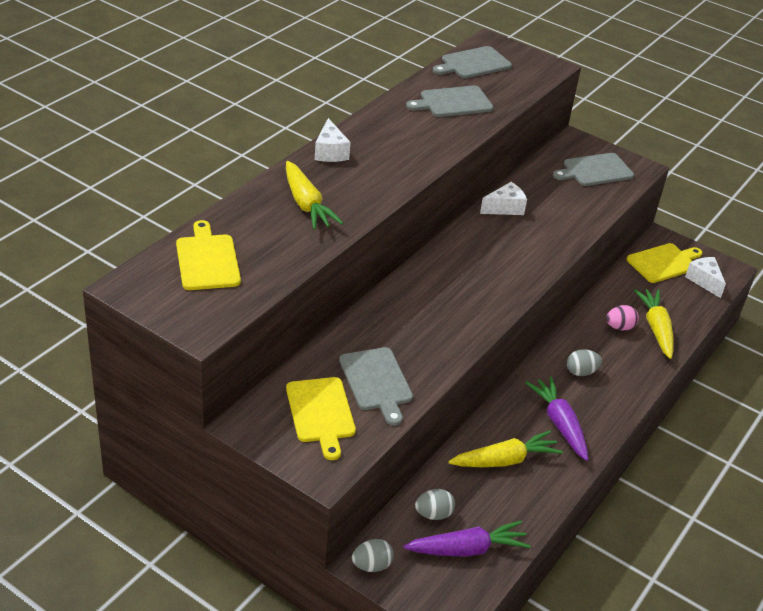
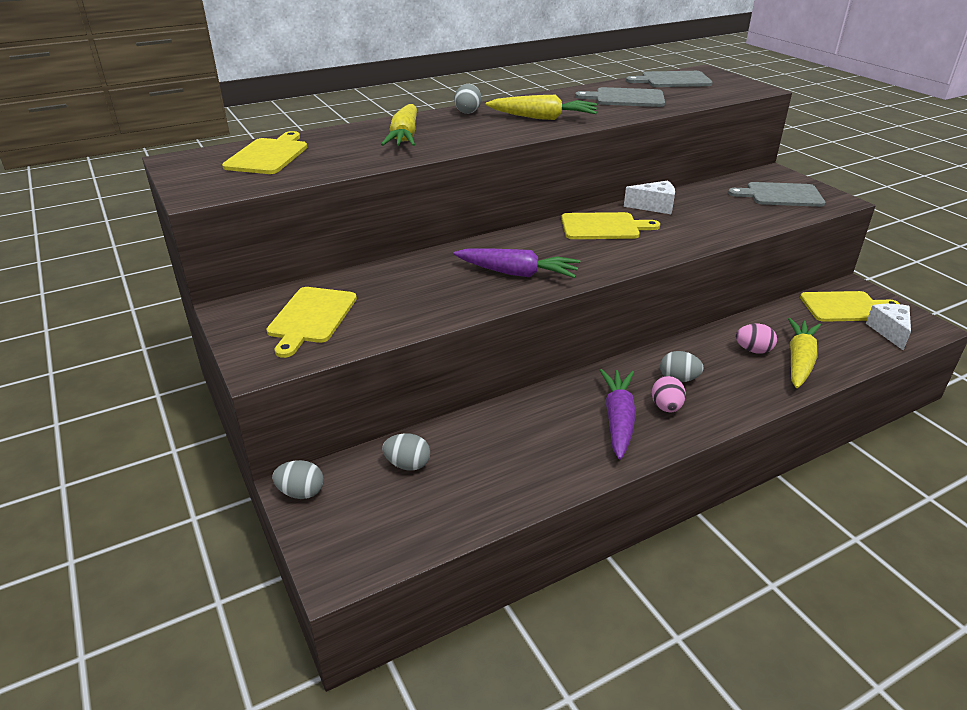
camera: 30 degrees right, 5 degrees down
(330, 152) = (468, 112): white cheese -> grey egg
(376, 382) = (392, 306): grey cutting board -> none
(467, 549) = (416, 509): purple carrot -> purple carrot (517, 273)
(480, 244) = (603, 227): none -> yellow cutting board
(505, 460) = (528, 436): yellow carrot -> yellow carrot (543, 118)
(587, 402) = (666, 407): none -> pink egg

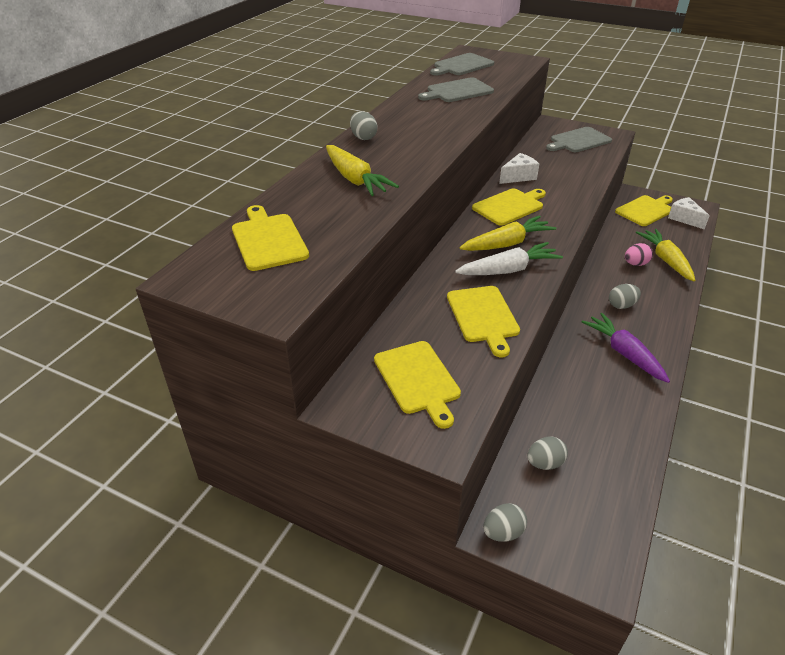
camera: 35 degrees left, 5 degrees up
(435, 297) = (483, 316): none -> yellow cutting board
(517, 273) = (508, 270): purple carrot -> white carrot
(543, 118) = (430, 127): yellow carrot -> yellow carrot (507, 244)
(666, 407) = (638, 330): pink egg -> none

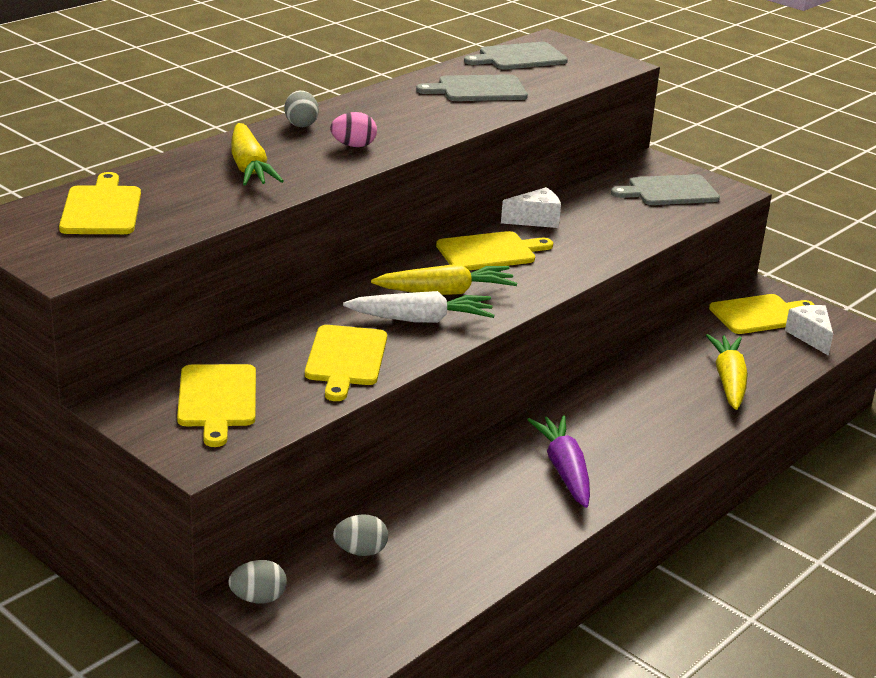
camera: 15 degrees right, 10 degrees down
(621, 305) = (611, 418): grey egg -> none
(635, 264) = (678, 376): pink egg -> pink egg (353, 146)

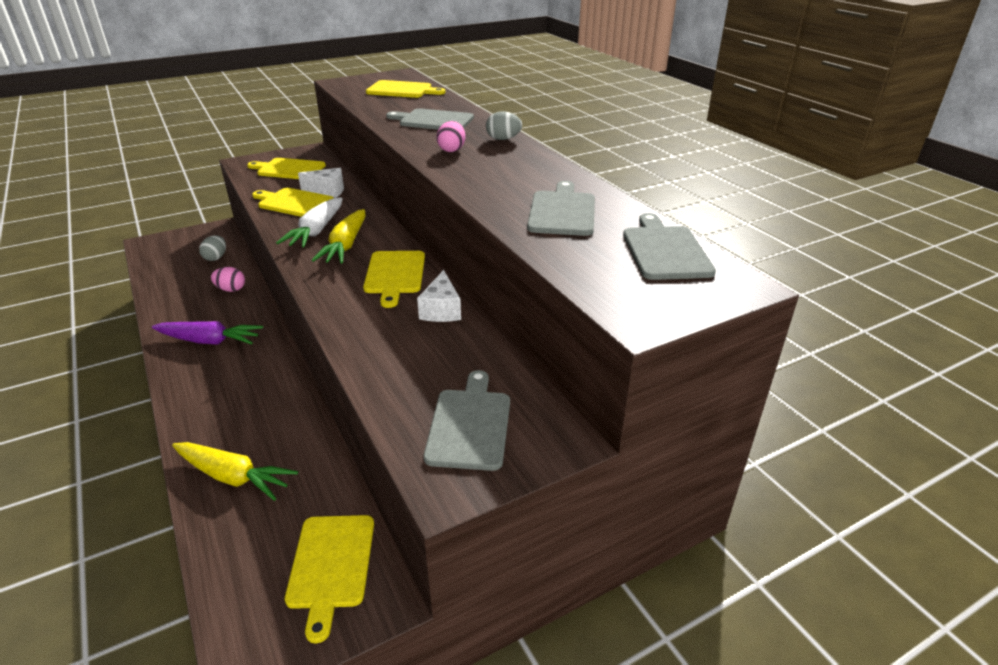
camera: 110 degrees right, 5 degrees up
(249, 168) = (433, 120): yellow carrot -> grey cutting board
(258, 598) = (214, 229): grey egg -> none
(443, 498) = (231, 289): none -> pink egg
(810, 336) = (254, 598): white cheese -> white cheese (328, 191)

